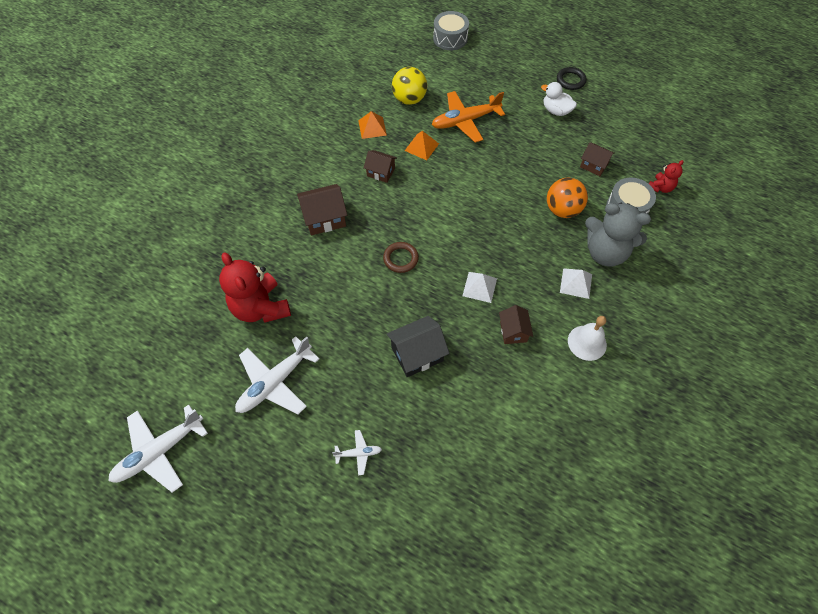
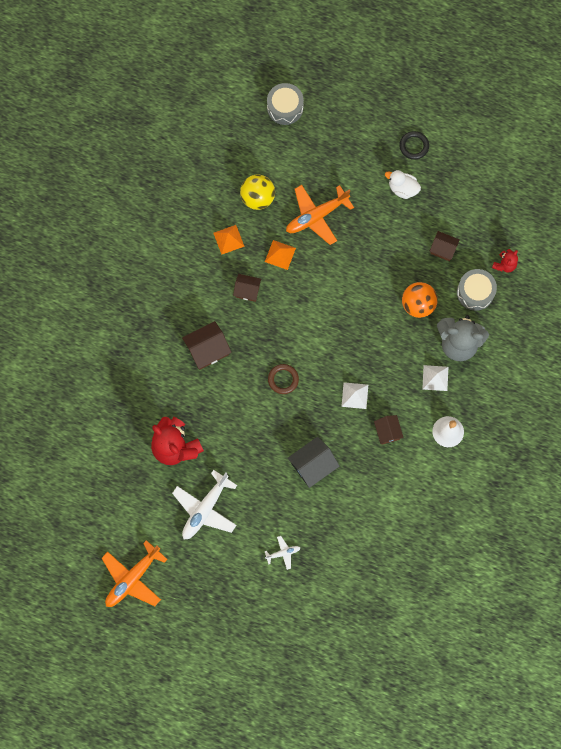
camera: 10 degrees left, 15 degrees up
(159, 451) = (132, 578): white plane -> orange plane

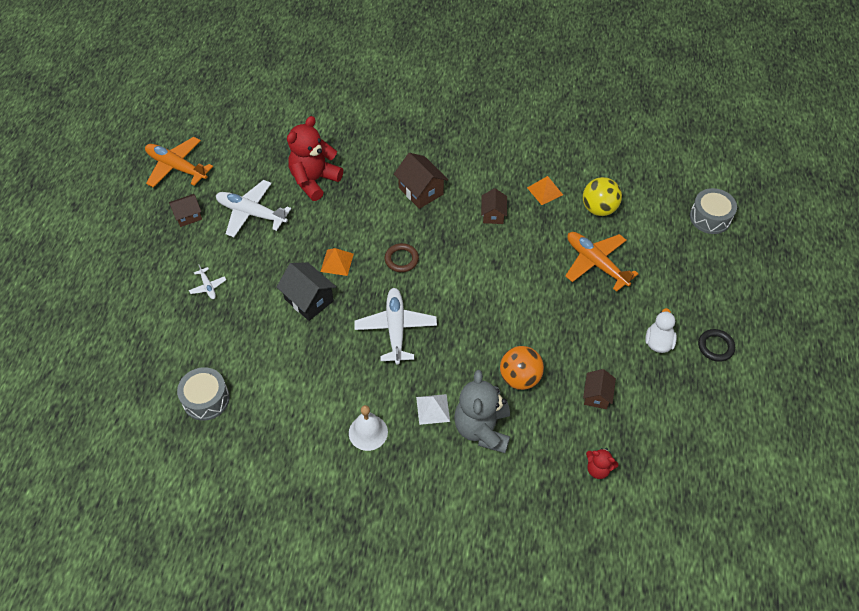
camera: 80 degrees right, 20 degrees down
(280, 254) = (541, 237): orange pyramid -> orange pyramid (337, 262)
(355, 395) = (396, 329): white pyramid -> white plane
(387, 432) = (358, 367): brown house -> brown house (188, 216)
(475, 292) = (552, 439): grey drum -> grey drum (206, 399)

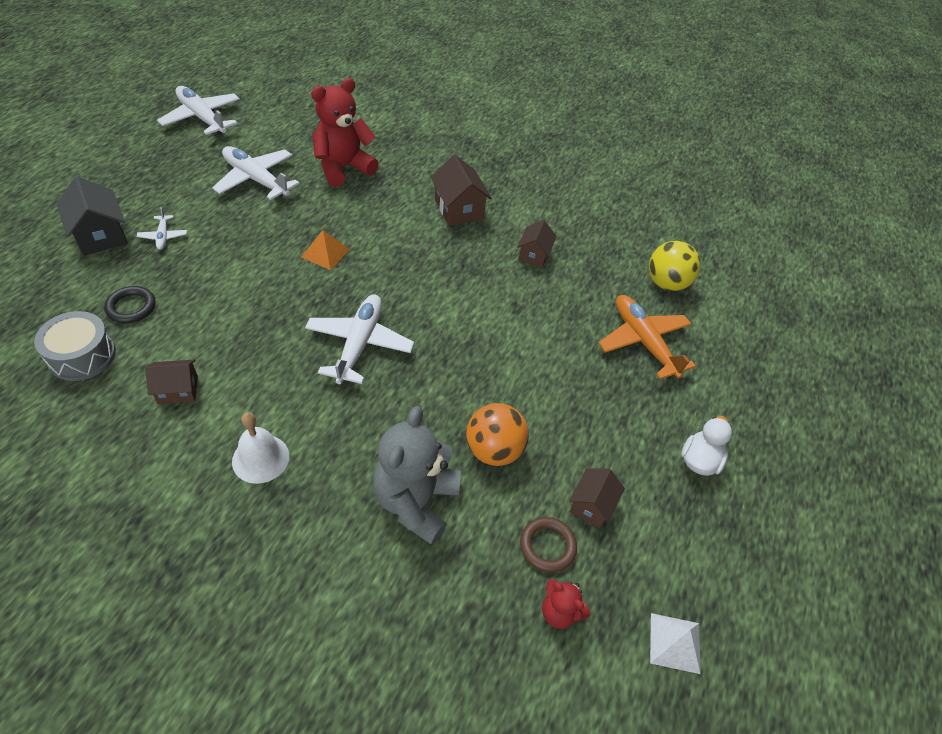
camera: 10 degrees right, 5 degrees down
(176, 167) = (202, 118): orange plane -> white plane
(188, 216) = (185, 164): brown house -> brown house (178, 390)
(309, 300) = (271, 282): black house -> black house (101, 235)
(401, 259) = (403, 271): brown ring -> brown ring (547, 546)
(433, 409) = (360, 455): white pyramid -> white pyramid (675, 643)
(545, 191) = (606, 247): orange pyramid -> none
(710, 217) = (807, 331): grey drum -> none
(715, 346) = (779, 490): black ring -> black ring (131, 307)

